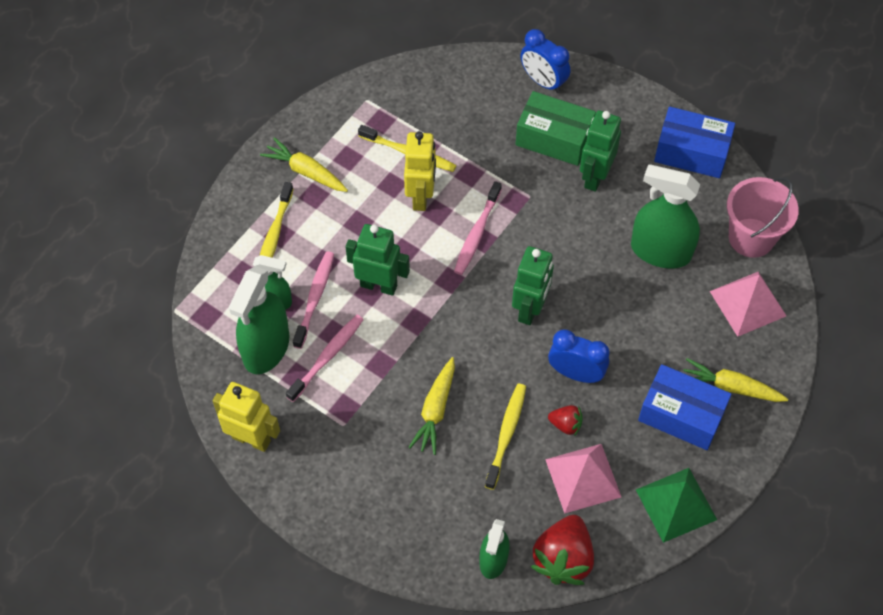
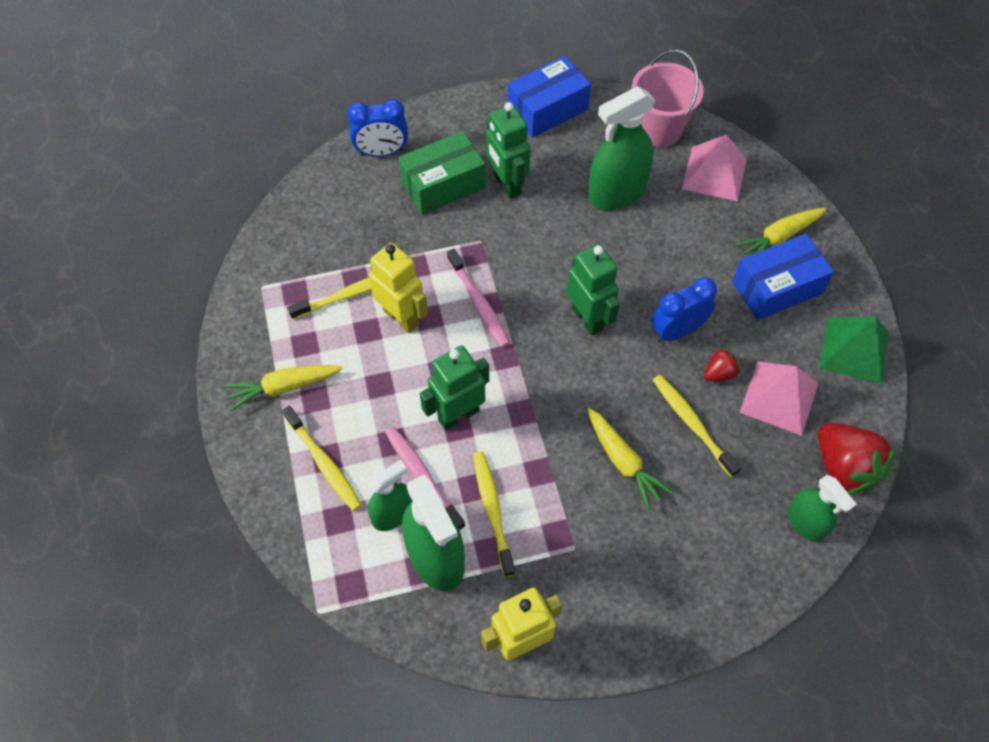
camera: 50 degrees left, 0 degrees up
(327, 357) = (492, 510): pink toothbrush -> yellow toothbrush

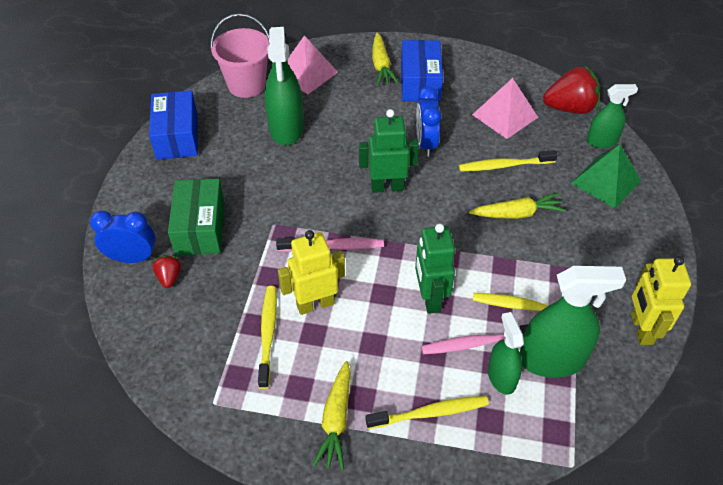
camera: 65 degrees left, 10 degrees down
(382, 152) = (132, 258): blue clock -> blue clock turned 105 degrees counterclockwise
(506, 184) = (231, 188): green robot -> none
(719, 373) = (471, 136): red strawberry -> red strawberry (169, 277)
(854, 350) = (487, 68): green pyramid -> green pyramid (606, 181)

